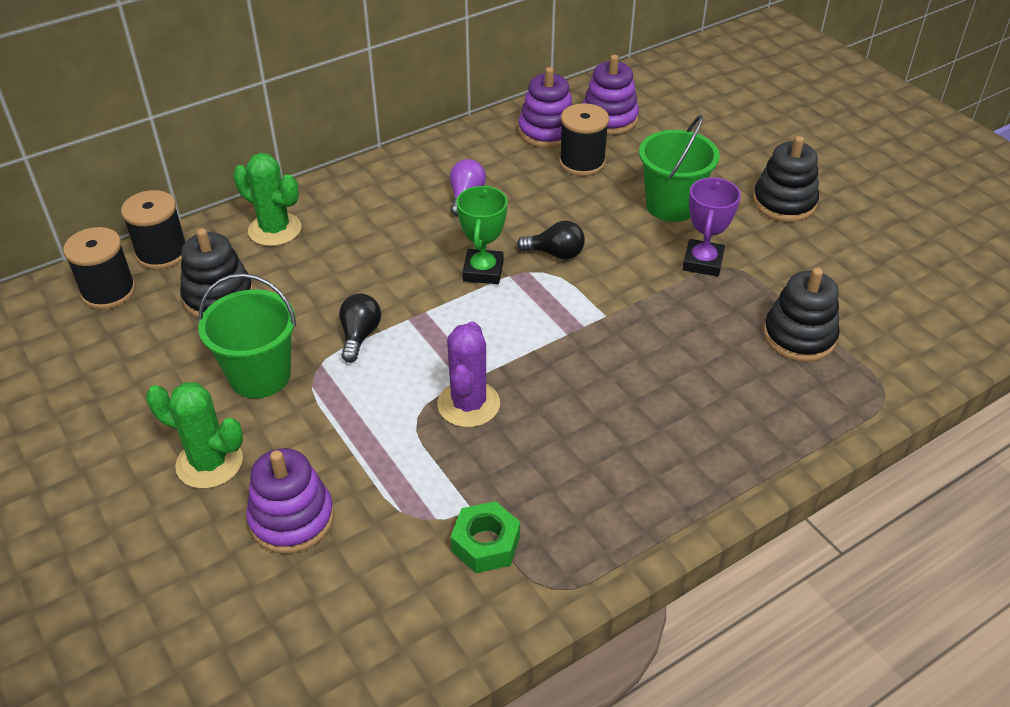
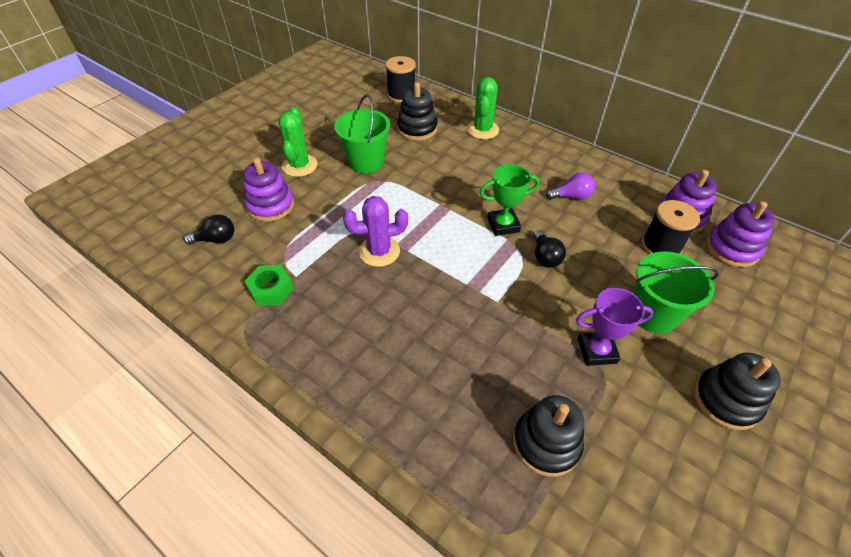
camera: 70 degrees right, 5 degrees up
(162, 253) = (439, 100): black spool -> none
(359, 336) = (414, 188): black light bulb -> black light bulb (216, 239)

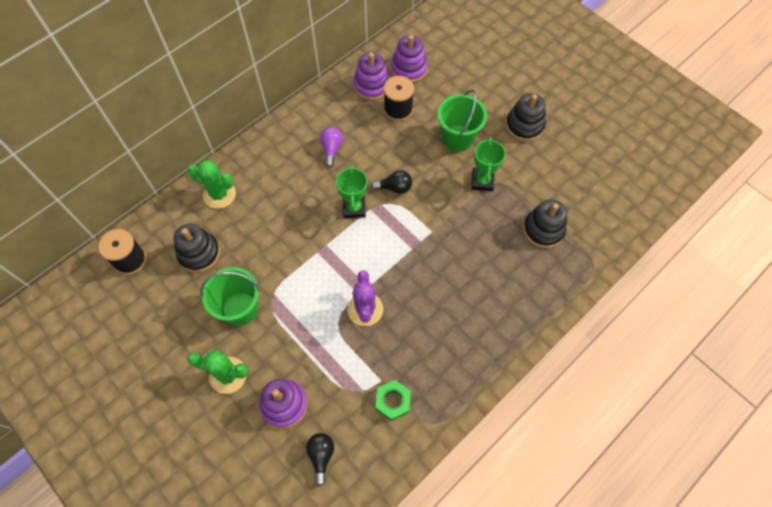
camera: 80 degrees left, 15 degrees up
(597, 351) = (482, 181): purple trophy -> green trophy

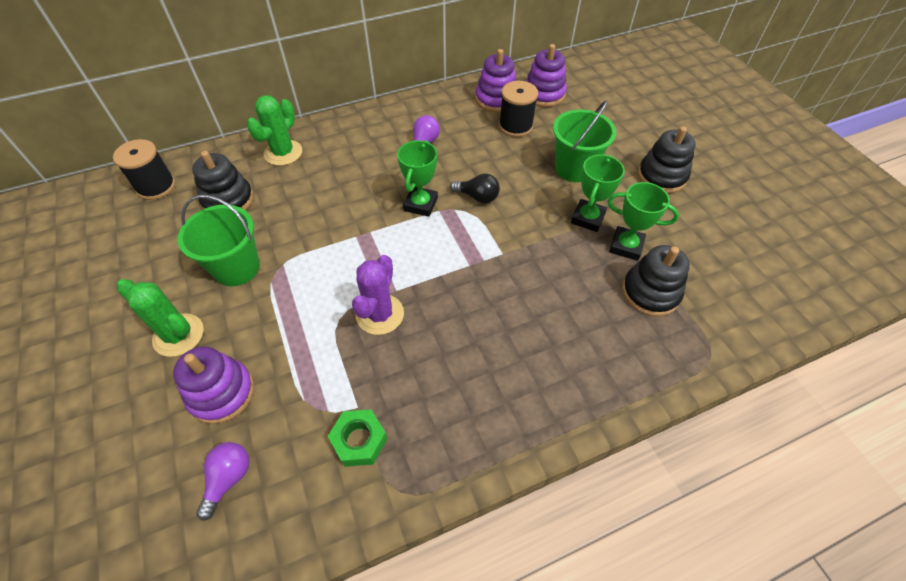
camera: 20 degrees right, 10 degrees down
(219, 194) = (283, 153): green cactus -> green cactus turned 75 degrees clockwise
(321, 456) = (229, 478): black light bulb -> purple light bulb
(516, 196) = (626, 246): none -> green trophy

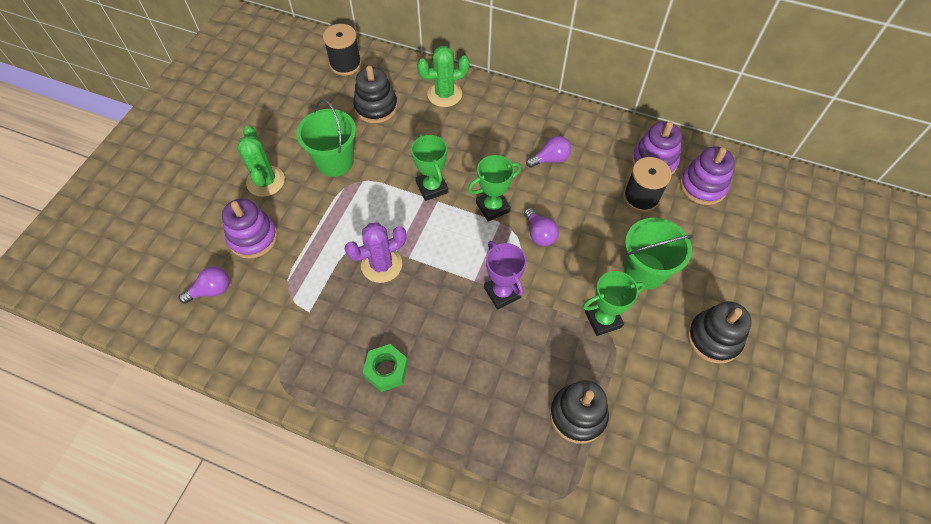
camera: 45 degrees right, 5 degrees up
(359, 440) = (290, 332): green nut -> green nut (386, 370)
(477, 197) = (539, 234): black light bulb -> purple light bulb
(500, 256) = (502, 293): none -> purple trophy
(626, 246) = (605, 366): green trophy -> green trophy (432, 187)

